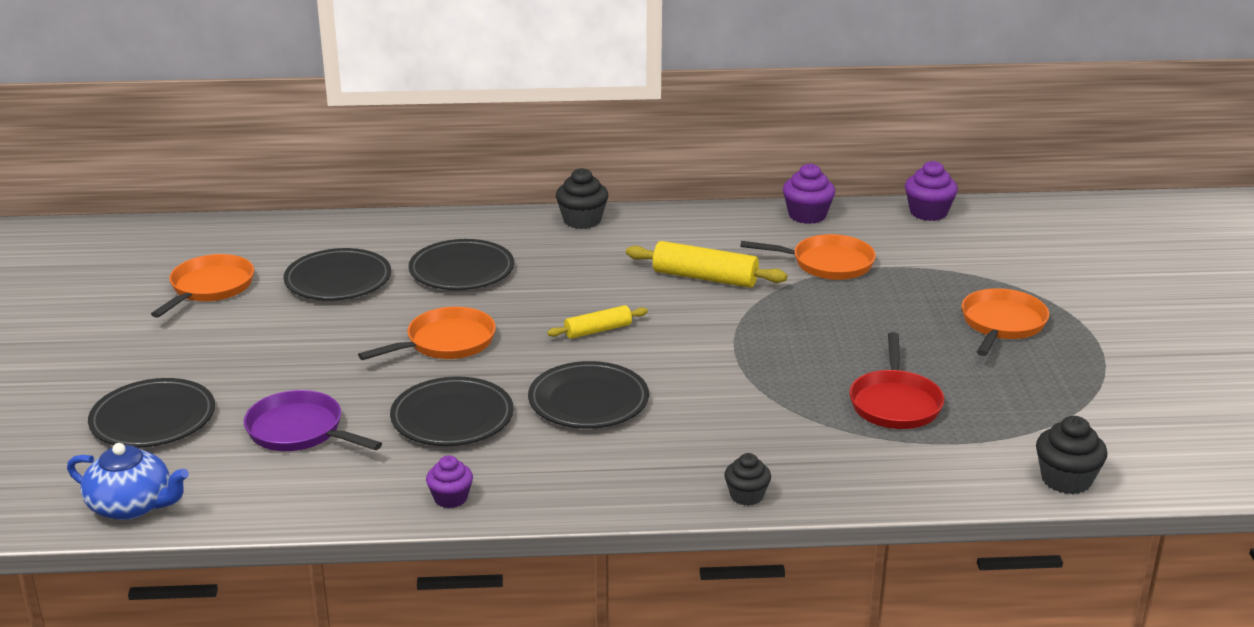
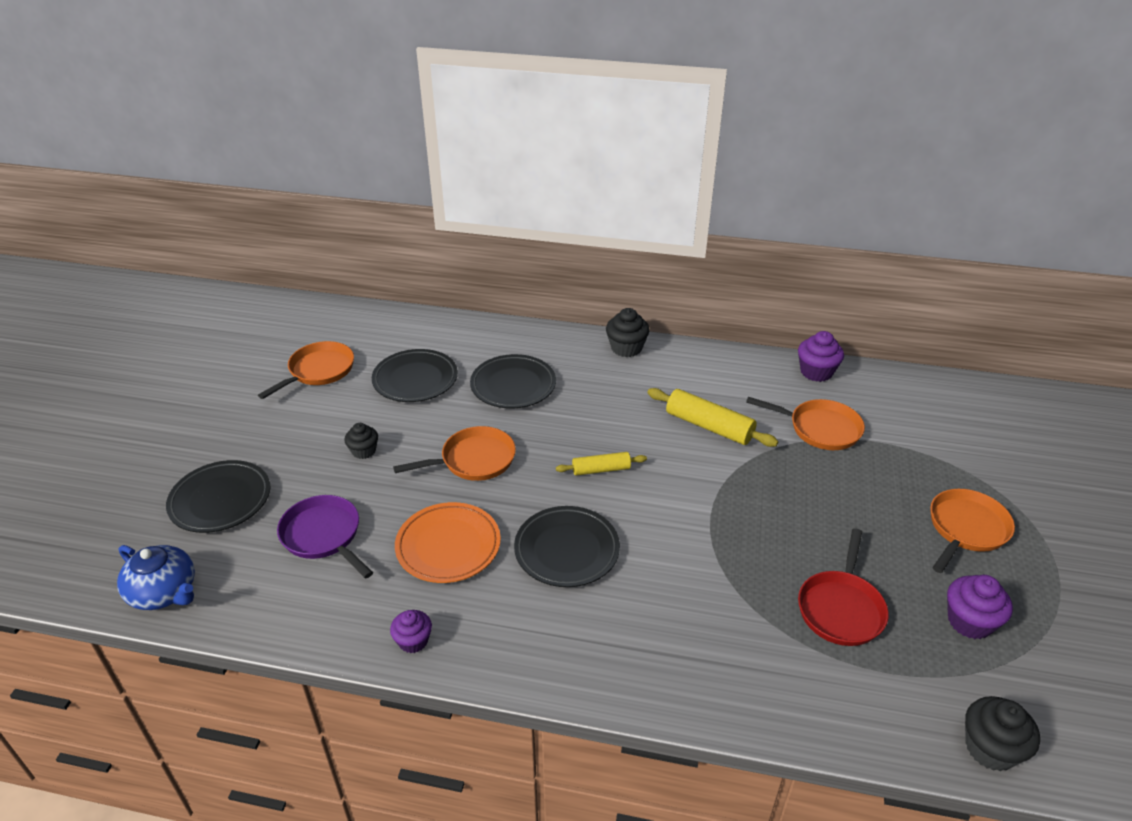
camera: 15 degrees right, 10 degrees up
(452, 418) = (448, 546): black plate -> orange plate
(746, 496) = (671, 698): black cupcake -> black cupcake (364, 451)
(928, 212) = (925, 385): purple cupcake -> purple cupcake (969, 621)

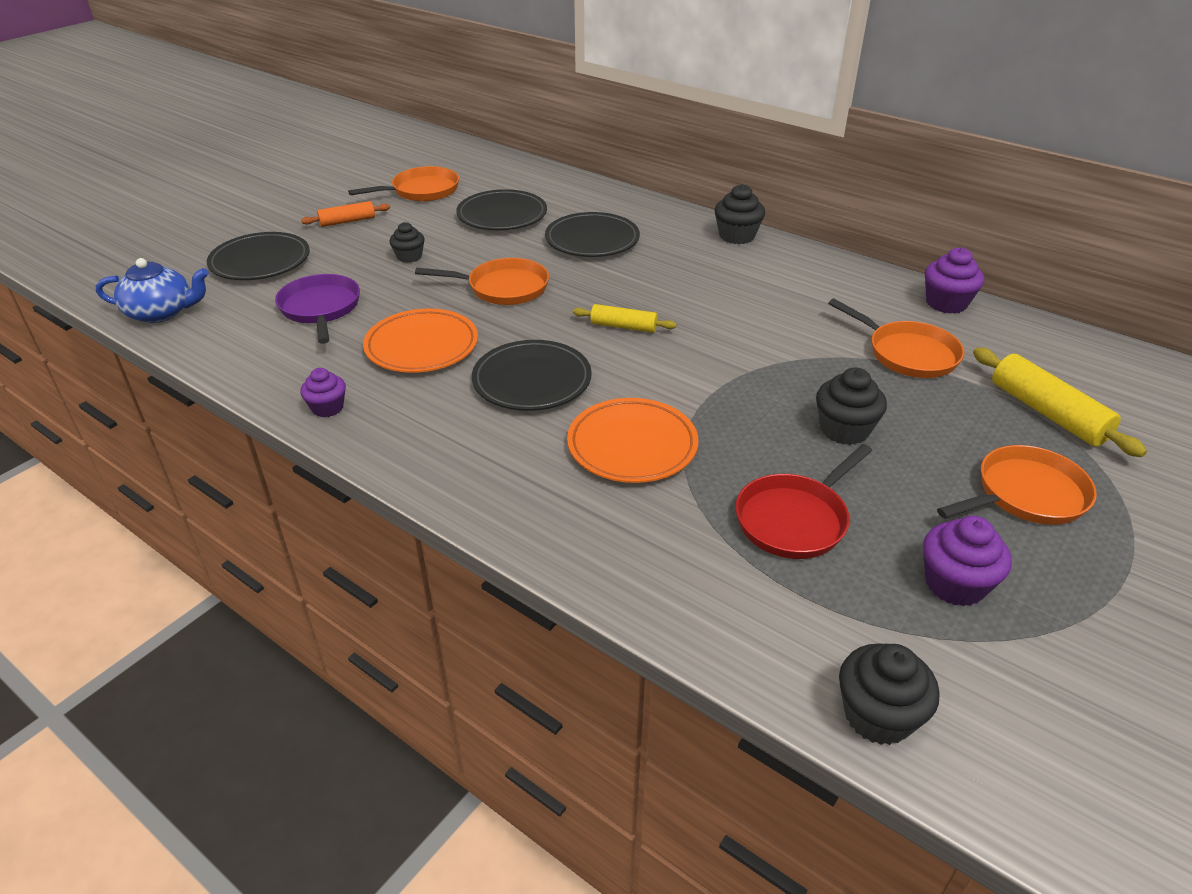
camera: 25 degrees right, 0 degrees up
(164, 592) = (161, 312): blue teapot -> blue teapot turned 60 degrees counterclockwise
(272, 427) = (347, 221): none -> orange rolling pin
(687, 585) = (632, 445): none -> orange plate
(709, 426) = (774, 320): yellow rolling pin -> yellow rolling pin (1047, 413)
(822, 515) = (844, 430): none -> black cupcake

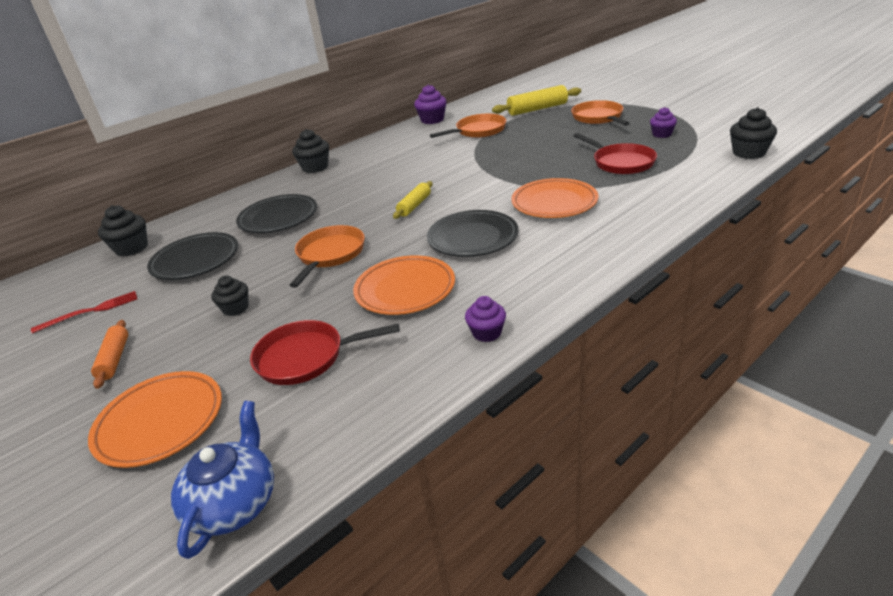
camera: 75 degrees left, 5 degrees down
(260, 262) = (160, 422): black plate -> orange plate
(321, 309) = (306, 357): purple pan -> red pan
(421, 191) = (90, 311): orange pan -> red fork
(844, 430) = (545, 148): black cupcake -> black cupcake (132, 248)
(954, 584) = (662, 134): purple cupcake -> purple cupcake, size x0.67

